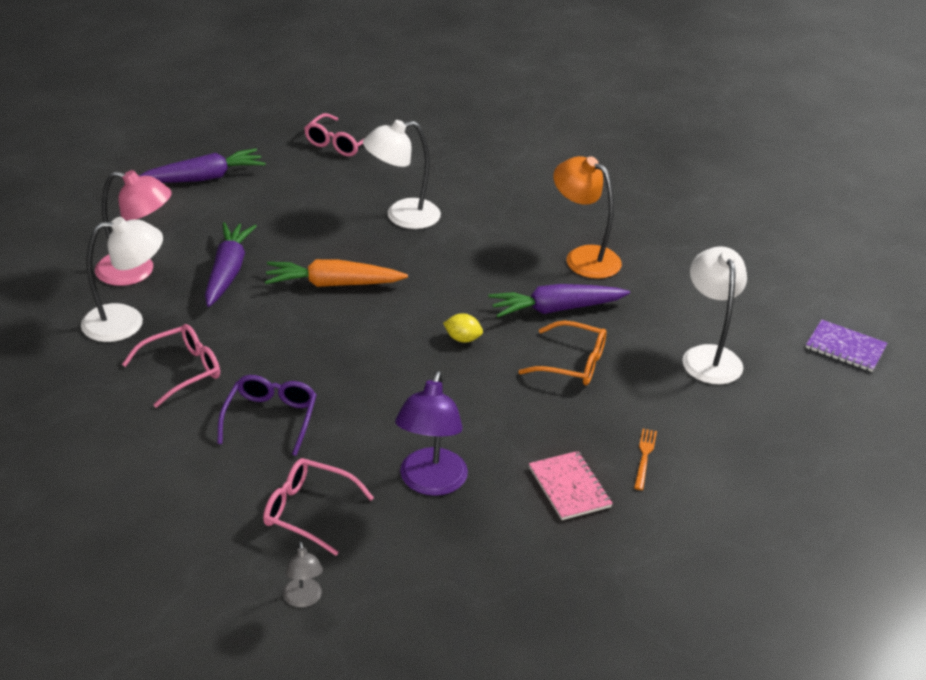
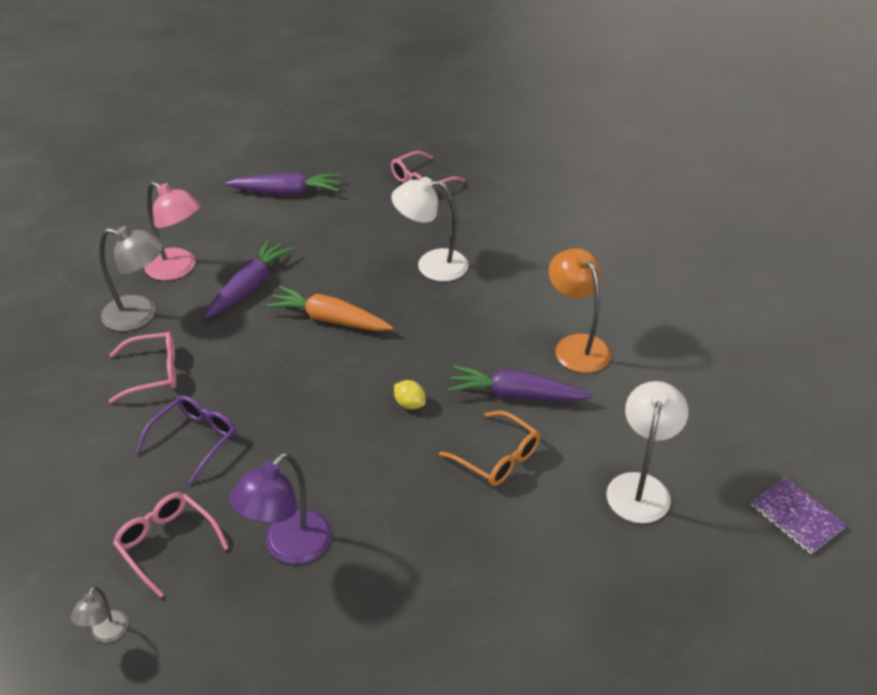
camera: 25 degrees right, 5 degrees up
(126, 322) = (140, 315): white lamp -> grey lamp
(569, 487) = (414, 593): pink notebook -> none
(644, 457) = (507, 582): orange fork -> none

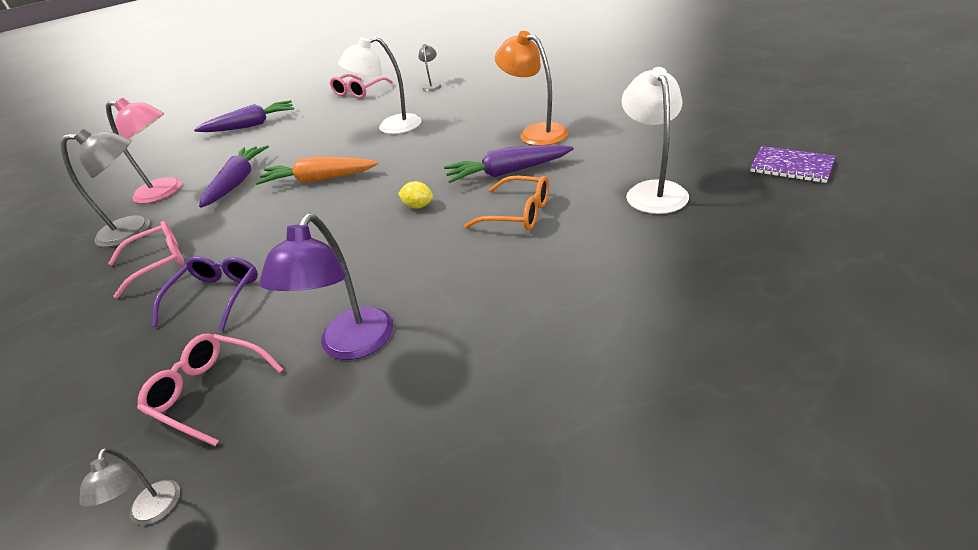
camera: 15 degrees left, 5 degrees down
(506, 207) = (432, 85): none -> grey lamp

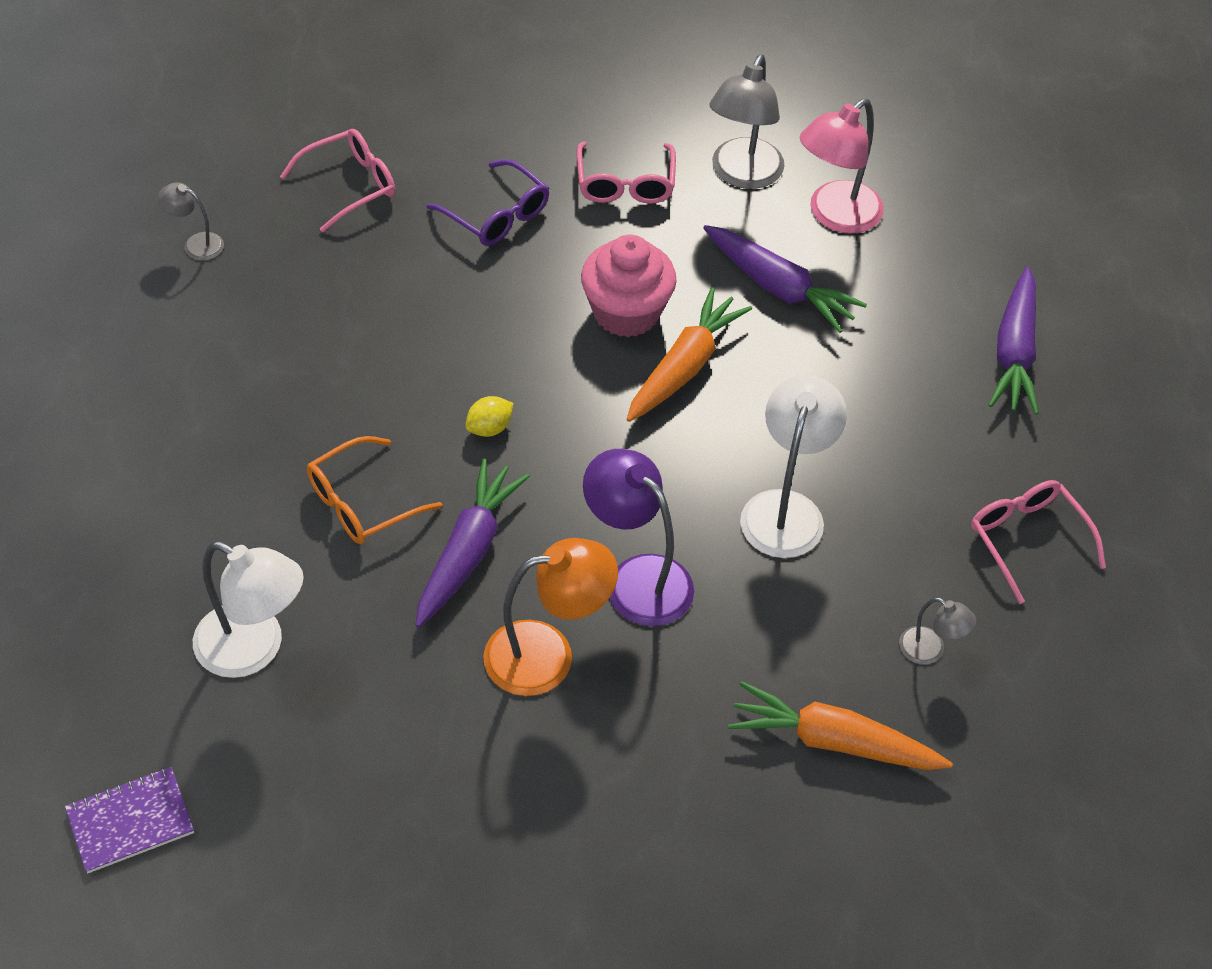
camera: 115 degrees right, 15 degrees up
(153, 512) = (256, 139): grey lamp -> grey lamp (196, 244)
(287, 211) = (626, 312): none -> pink cupcake
(351, 346) = (303, 282): purple lamp -> purple lamp (637, 578)
(494, 82) = (833, 741): none -> orange carrot

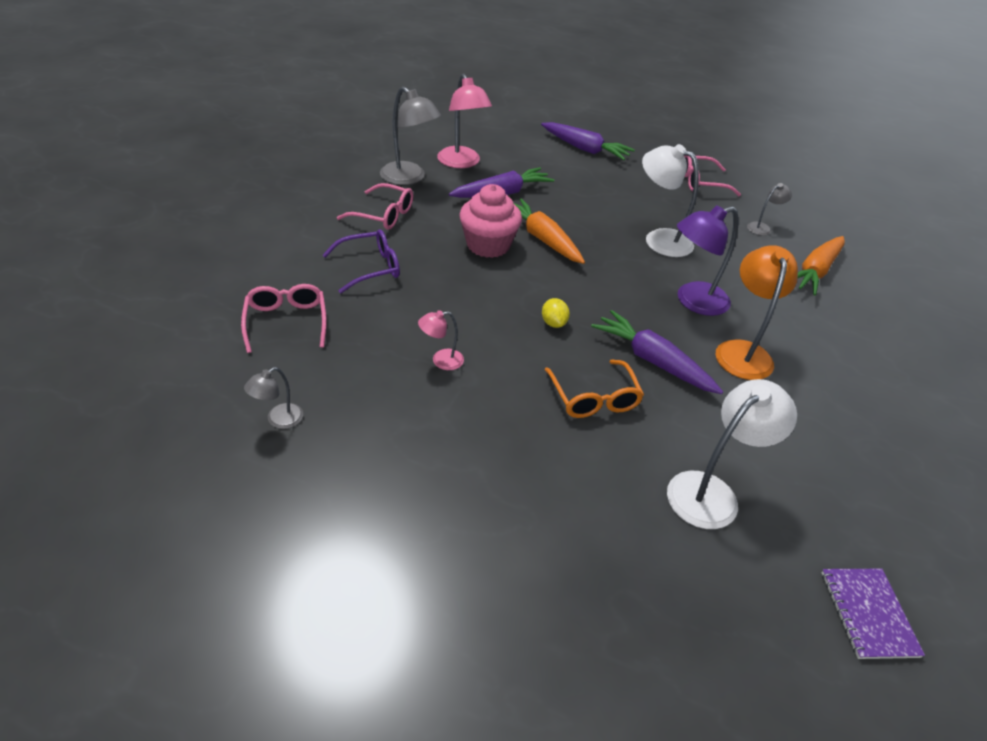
camera: 70 degrees left, 10 degrees down
(355, 340) = (441, 360): none -> pink lamp

